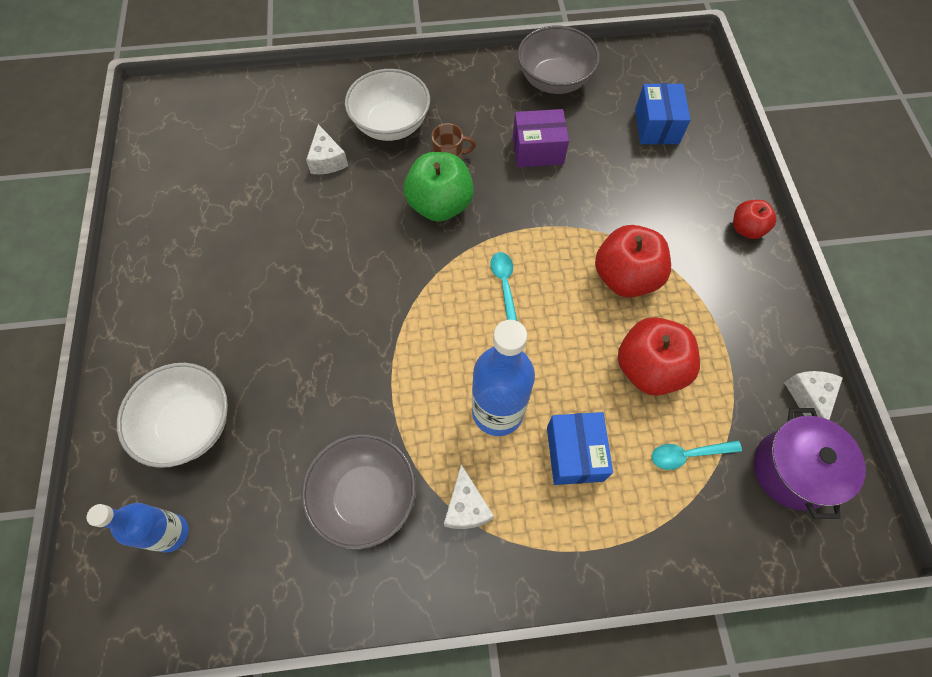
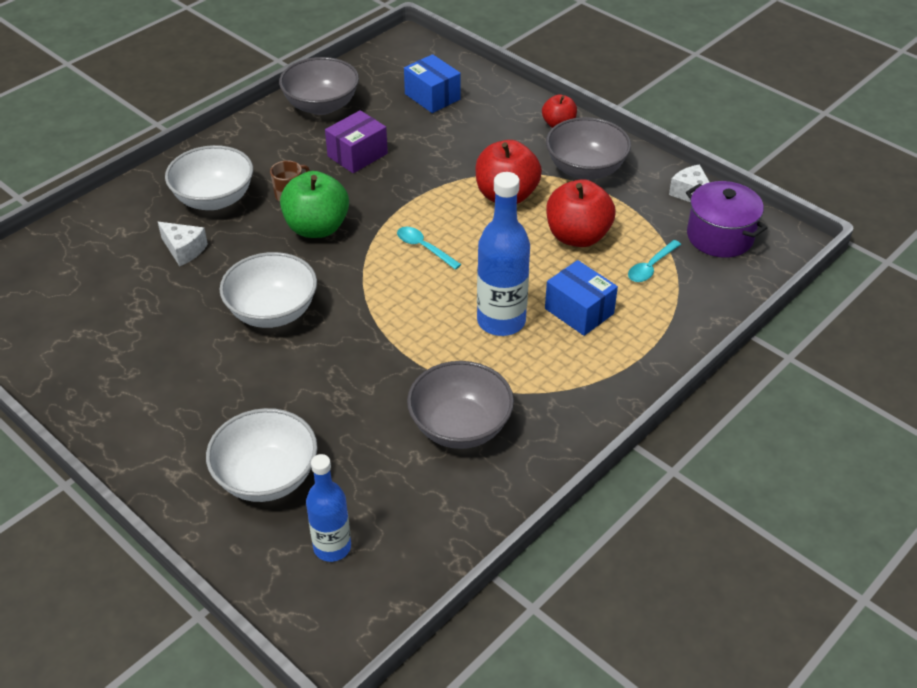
camera: 40 degrees left, 20 degrees down
(334, 266) = (272, 312): none -> white bowl
(466, 507) = (538, 385): white cheese -> none
(726, 297) = (585, 169): none -> grey bowl

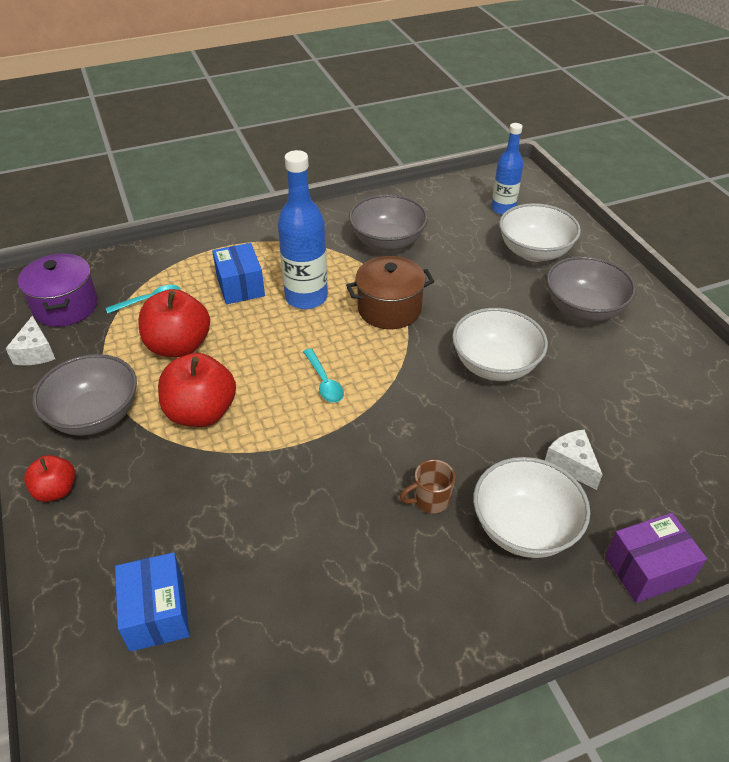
camera: 155 degrees left, 0 degrees up
(317, 228) = (418, 442): green apple -> none
(321, 105) = (320, 662): grey bowl -> grey bowl (583, 309)
(357, 155) = (321, 535): purple box -> purple box (647, 569)
(406, 337) = (389, 309): none -> brown pot

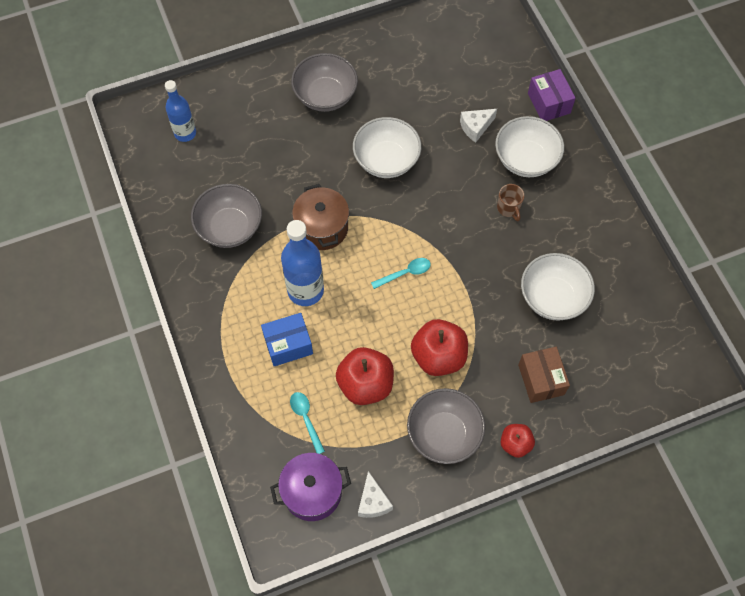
camera: 90 degrees left, 20 degrees up
(35, 352) = (373, 502): white cheese -> white cheese turned 90 degrees clockwise
(142, 526) = (541, 379): none -> brown box
(157, 613) = (600, 359): blue box -> none
(534, 252) = (251, 118): white bowl -> white bowl (553, 297)

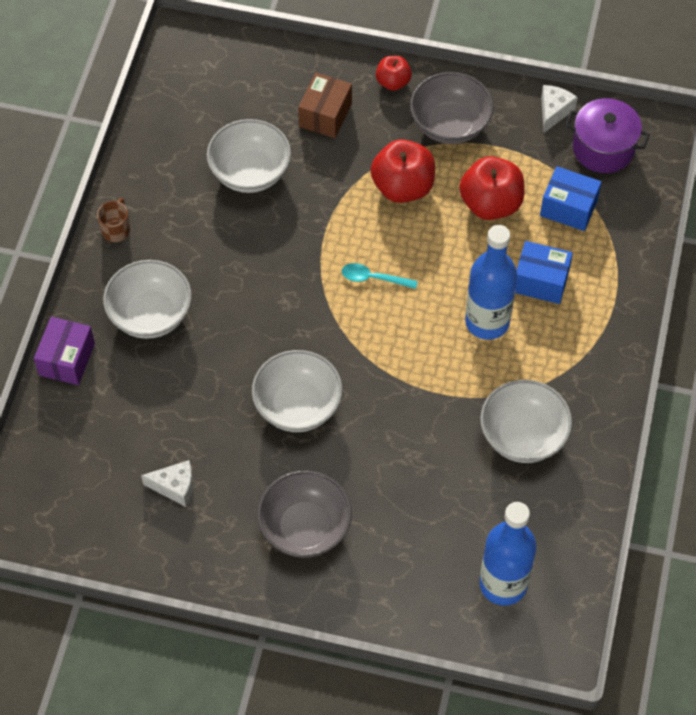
camera: 145 degrees left, 5 degrees down
(185, 133) = (503, 584): blue bottle -> blue bottle, size x1.53
(230, 227) = (523, 436): grey bowl -> white bowl
(306, 419) = (568, 208): turquoise spoon -> blue box
(322, 228) = (423, 375): brown pot -> none
(475, 127) = (170, 382): white cheese -> white cheese (175, 487)
(508, 208) = (215, 277): brown mug -> brown mug (116, 230)

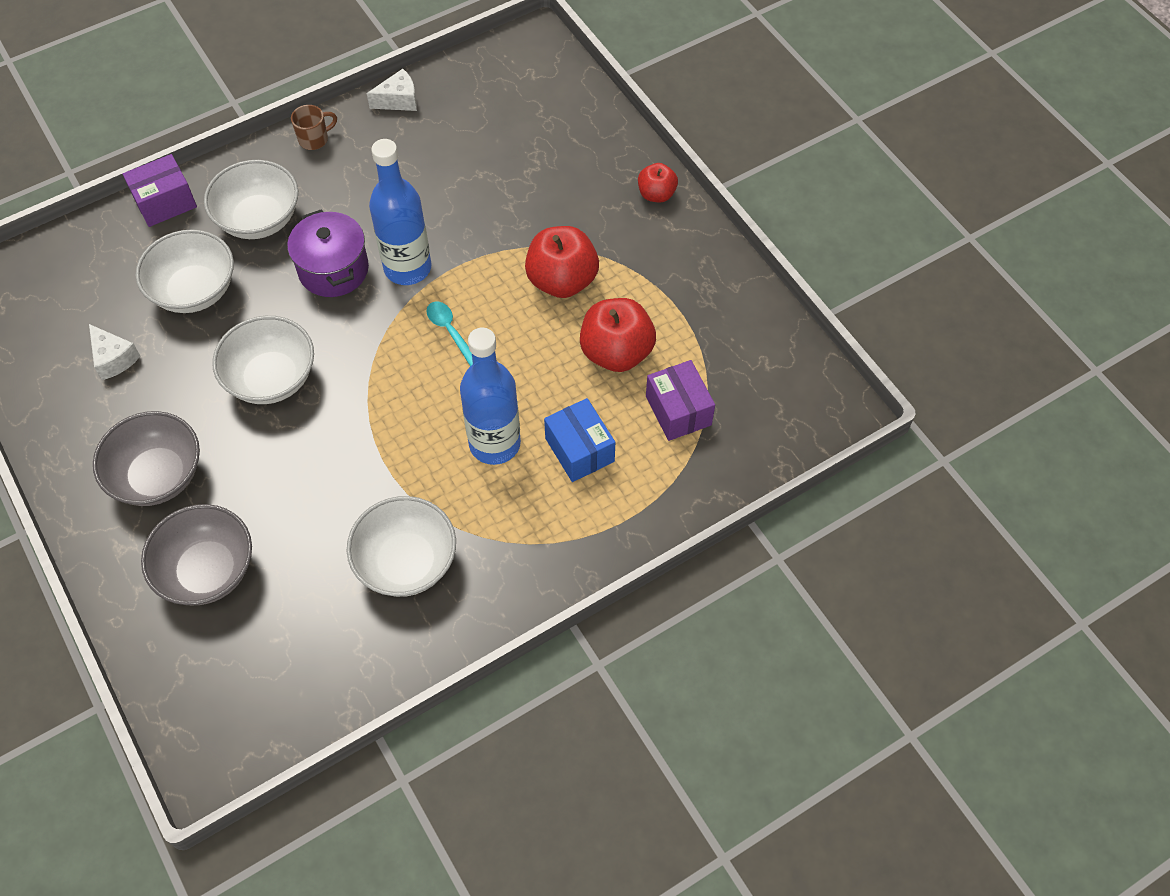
camera: 45 degrees right, 0 degrees up
(250, 172) = (460, 175): white bowl -> white bowl (194, 290)
(325, 115) = (571, 177): brown box -> none
(450, 125) = (661, 263): grey bowl -> grey bowl (207, 570)
(503, 584) = (238, 668): blue bottle -> blue bottle (407, 268)
(554, 112) = (763, 322): white cheese -> white cheese (398, 100)
(568, 208) = (678, 410): blue box -> purple box
(603, 148) = (770, 387): purple pot -> purple pot (333, 269)

